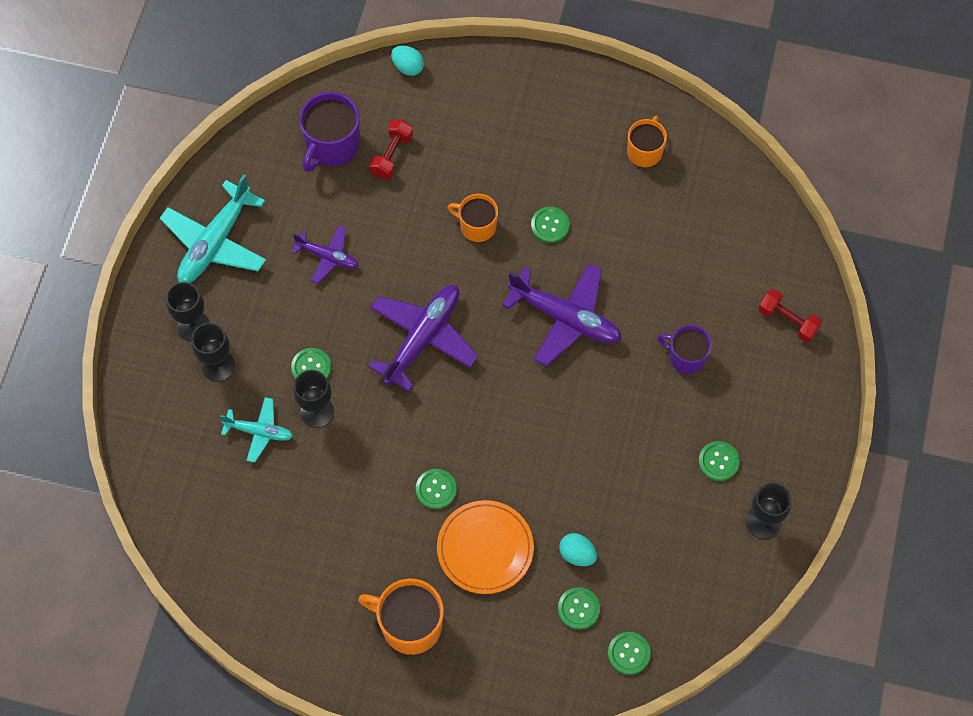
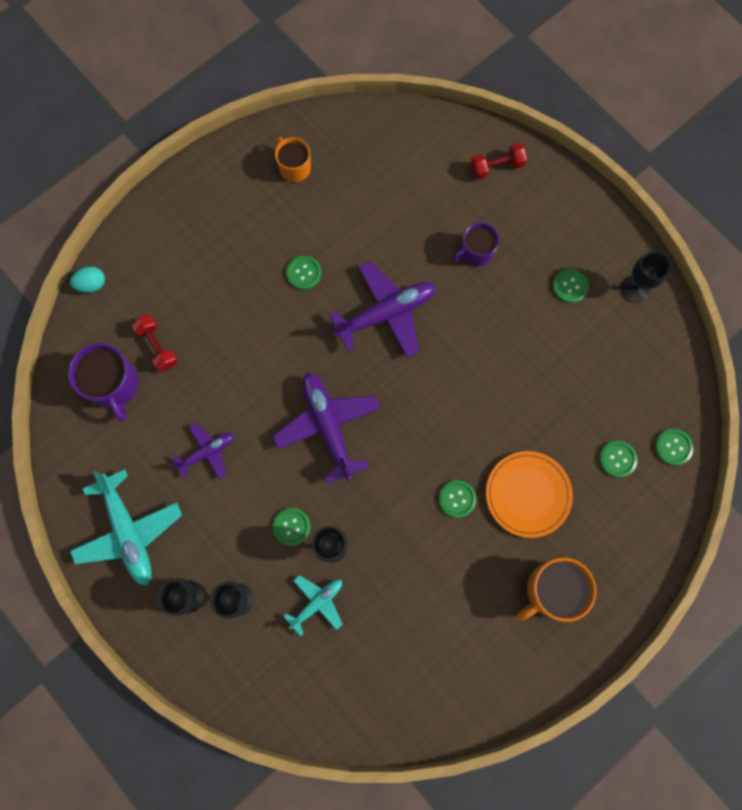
camera: 55 degrees left, 10 degrees up
(477, 226) = (265, 325): orange mug -> none
(577, 554) = (575, 432): turquoise egg -> none

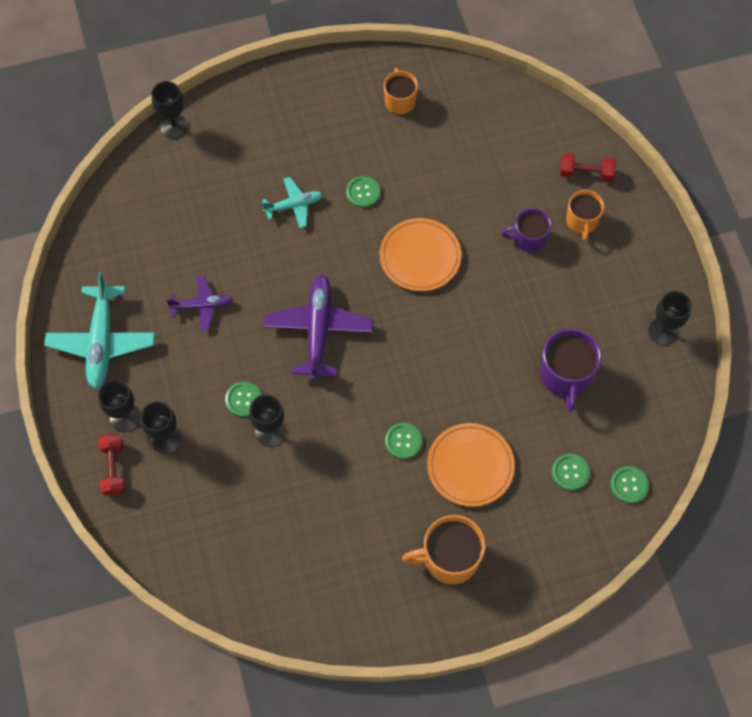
camera: 25 degrees right, 10 degrees down
(92, 284) = (174, 126): turquoise egg -> black goblet
(114, 385) = (150, 217): purple mug -> purple mug (565, 376)
(158, 347) = (204, 201): red dumbbell -> red dumbbell (114, 469)
(317, 603) = (233, 473): turquoise plane -> turquoise plane (294, 205)
(386, 313) = (420, 257): purple plane -> orange plate
(515, 215) = (582, 221): none -> orange mug
(570, 286) = (602, 304): green button -> none

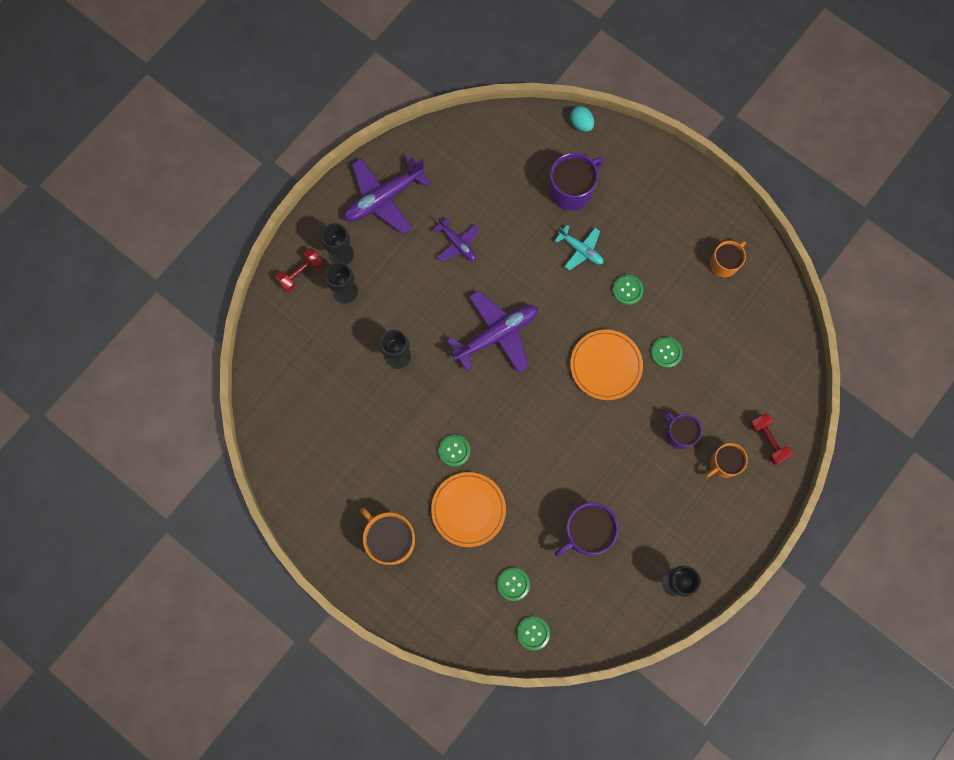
camera: 55 degrees right, 10 degrees up
(102, 342) = (383, 199): turquoise plane -> purple plane
(174, 126) = (581, 124): black goblet -> turquoise egg
(231, 176) = (571, 190): none -> purple mug
(243, 399) = (408, 321): green button -> green button (666, 352)

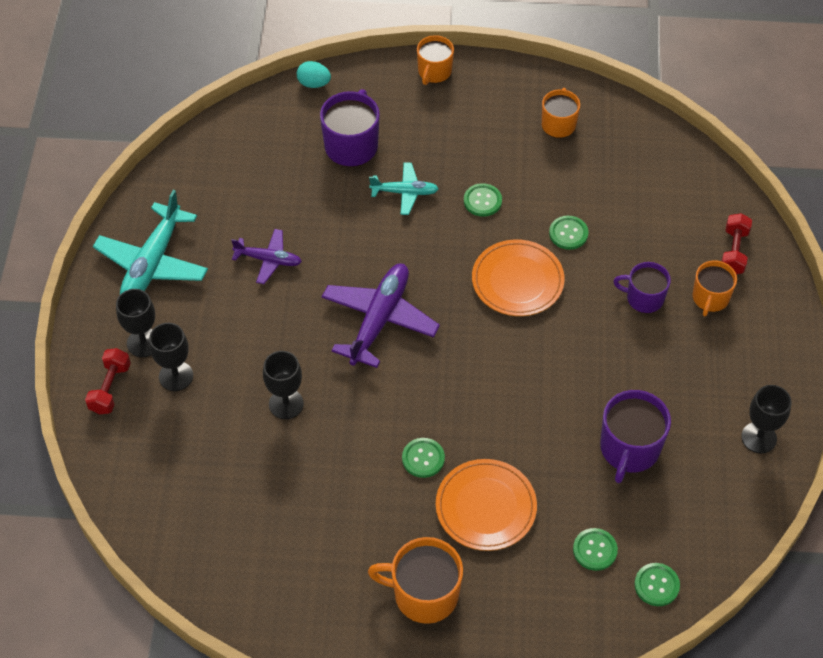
camera: 35 degrees left, 20 degrees down
(383, 199) = (152, 263): purple plane -> turquoise plane
(670, 166) = (434, 72): none -> orange mug
(767, 440) = (734, 252): red dumbbell -> red dumbbell turned 75 degrees clockwise

